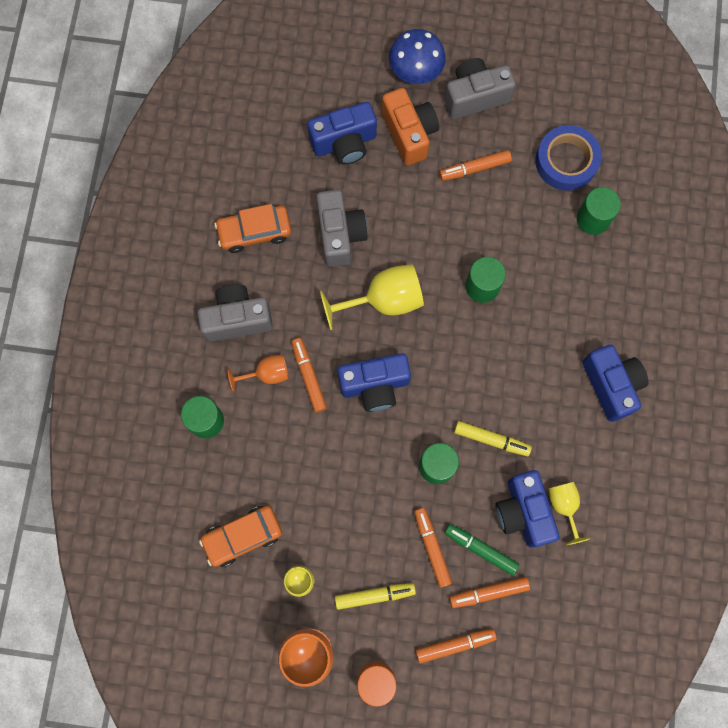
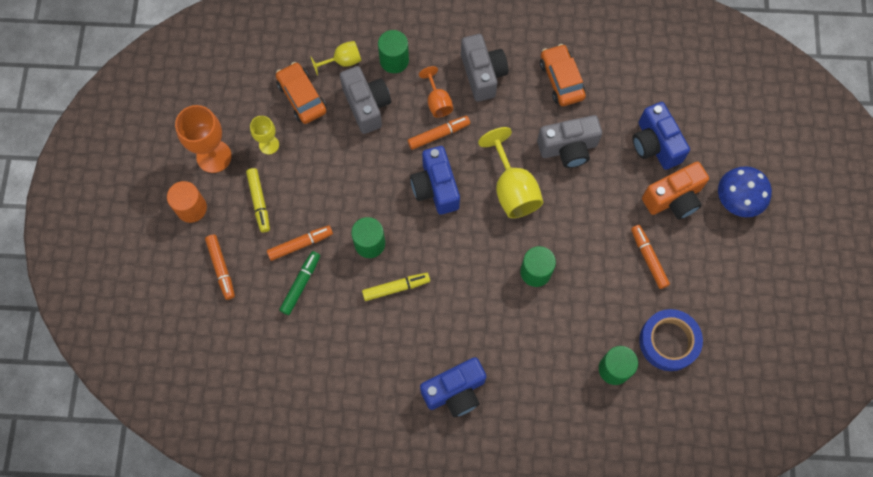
camera: 85 degrees right, 5 degrees down
(475, 97) = (720, 254): grey camera -> grey camera (366, 105)
(488, 592) = (265, 293): orange marker -> none
(491, 440) = (396, 288): yellow marker -> yellow marker turned 120 degrees counterclockwise
(523, 512) = (334, 318): blue camera -> none
(564, 506) = (342, 353): yellow goblet -> yellow goblet (343, 61)

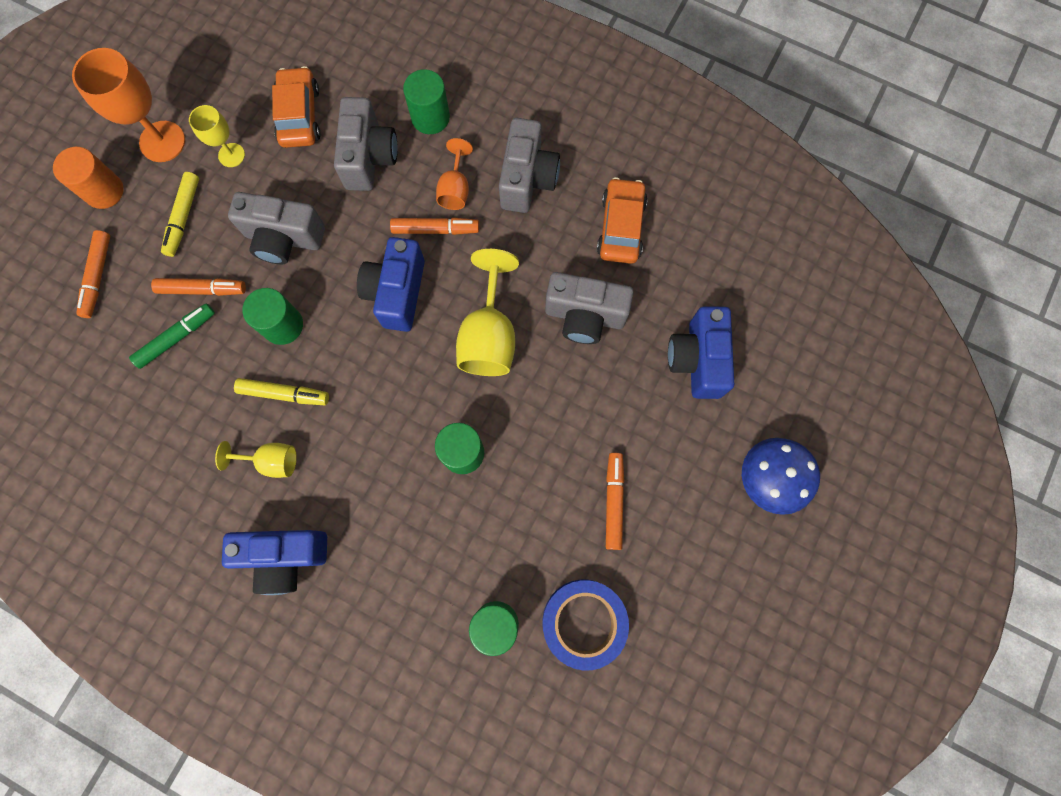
camera: 25 degrees right, 5 degrees up
(338, 185) = (284, 238): none -> grey camera
(343, 61) = (369, 93): yellow goblet -> yellow goblet (271, 461)
(673, 199) = (685, 439): orange camera -> none

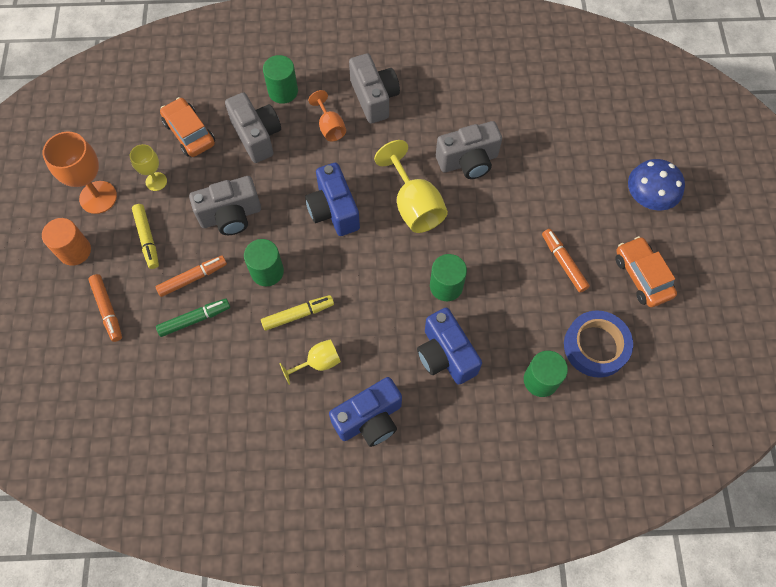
camera: 30 degrees left, 10 degrees down
(177, 338) = (195, 319): green marker -> green marker turned 45 degrees clockwise
(435, 229) = (333, 158): orange marker -> none
(621, 227) = (454, 97): orange car -> orange car (642, 276)
(697, 360) = (556, 151): blue camera -> blue camera (445, 355)

